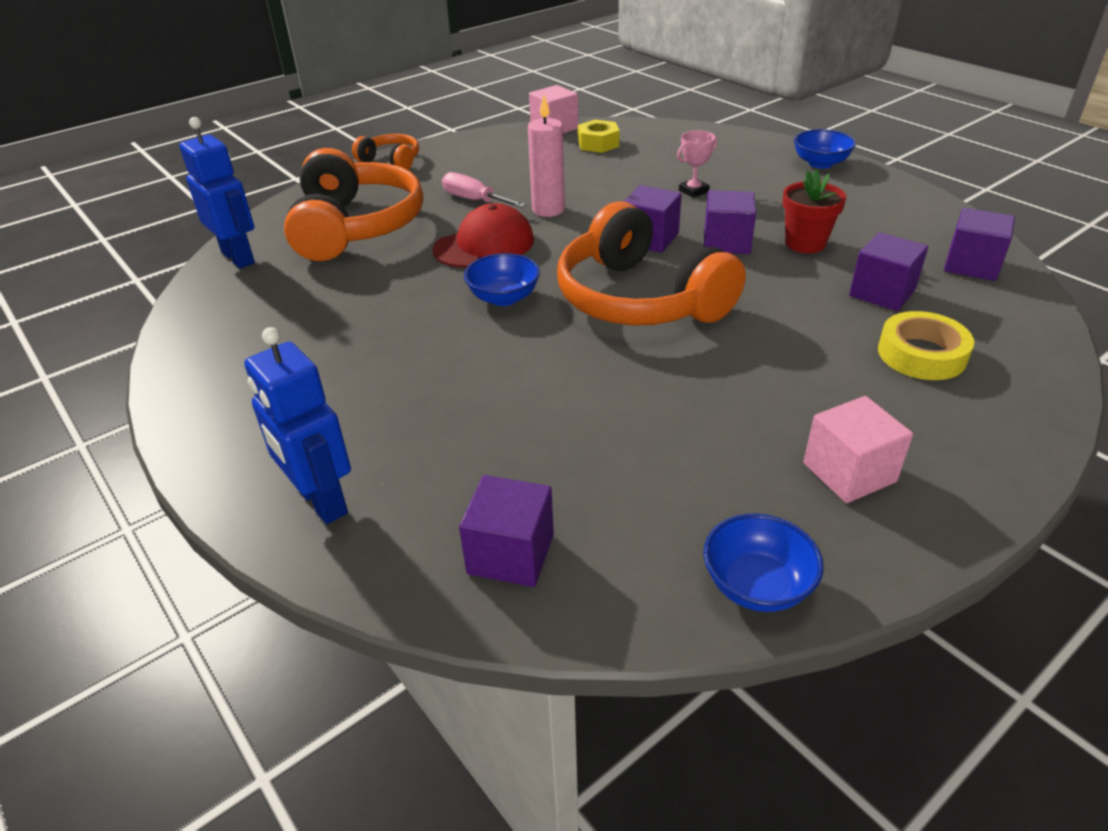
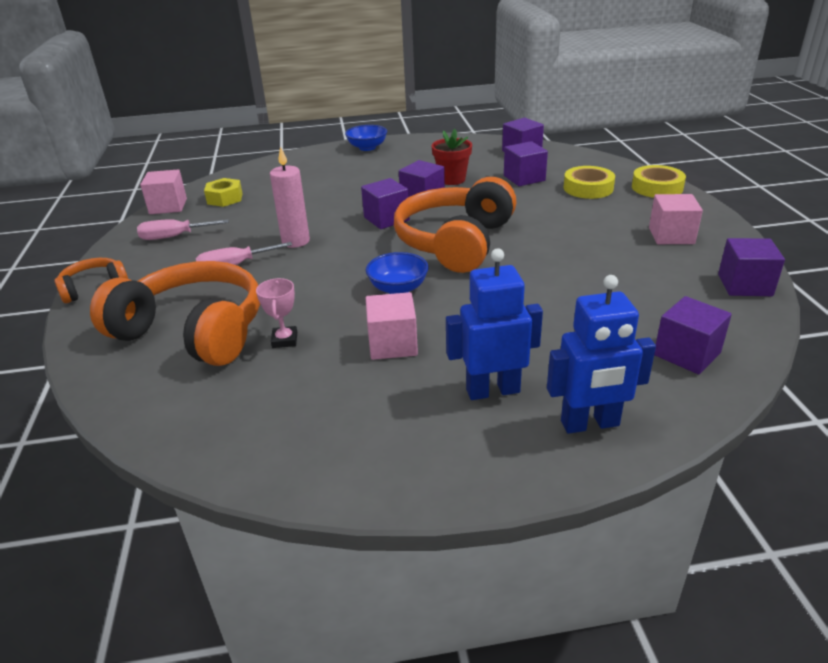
camera: 60 degrees left, 5 degrees down
(238, 257) = (153, 411): blue robot -> blue robot (492, 390)
(396, 330) = (392, 344): none -> pink cube
(484, 245) = (312, 278): red cap -> none
(501, 154) = (174, 237): none -> pink screwdriver
(640, 299) = (456, 242): orange headphones -> orange headphones turned 120 degrees clockwise
(693, 191) = (345, 189): pink trophy -> pink trophy (284, 340)
(757, 585) = (744, 285): blue bowl -> purple cube
(1016, 421) = (657, 187): none -> yellow tape

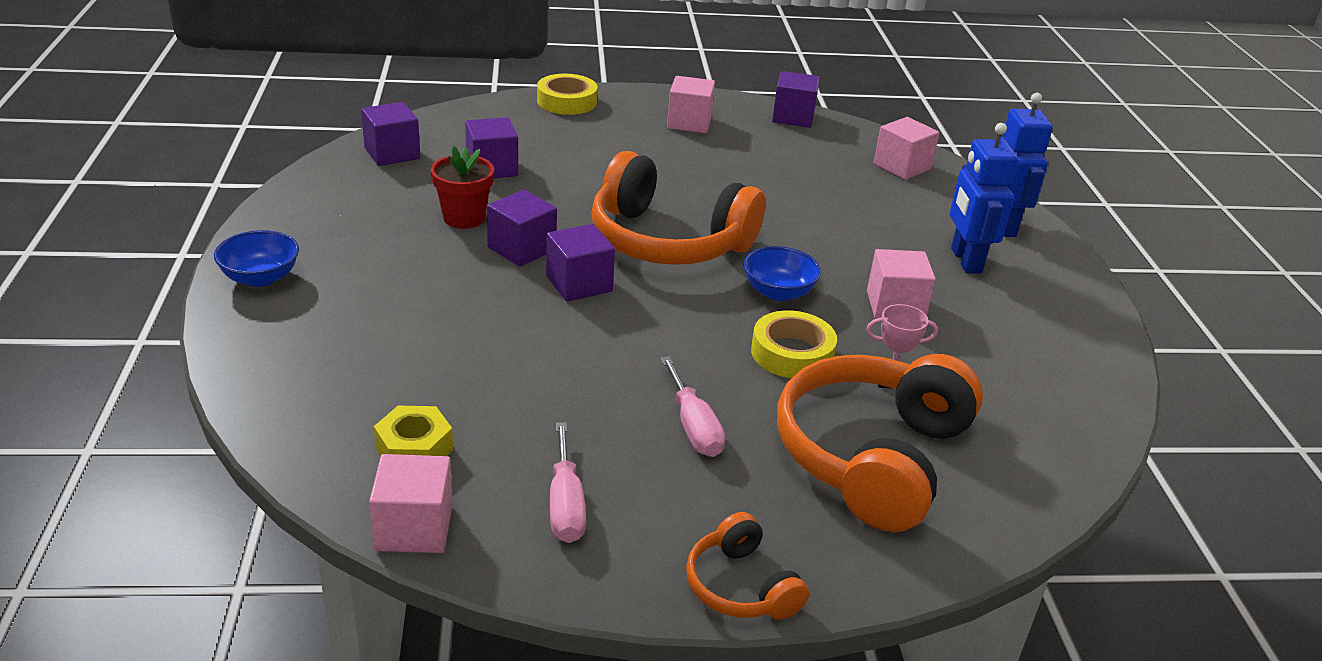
camera: 90 degrees left, 0 degrees up
(295, 241) = (627, 367): pink candle -> none
(588, 188) = (547, 136): yellow tape -> yellow tape (792, 353)
(687, 354) = (902, 166): purple cube -> pink cube

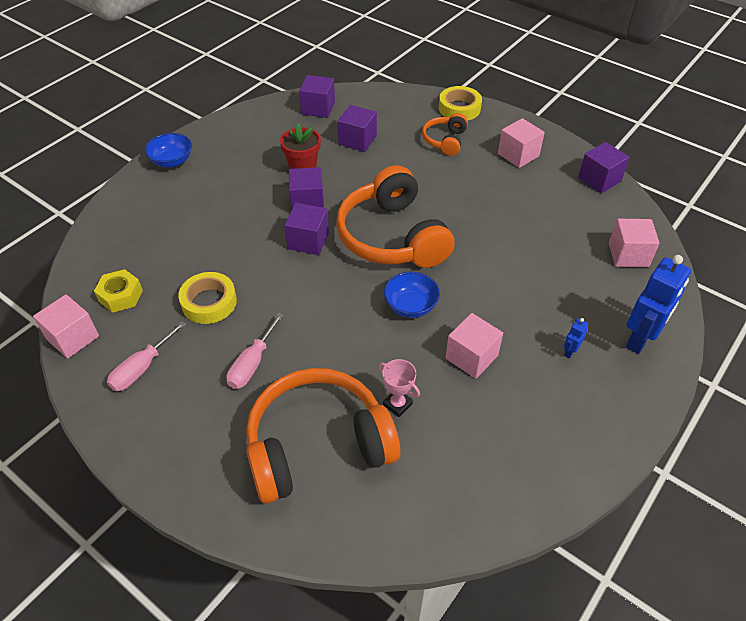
camera: 45 degrees right, 15 degrees up
(741, 586) = (156, 469): orange headphones -> orange headphones (445, 141)
(792, 353) = (363, 351): yellow tape -> yellow tape (209, 302)
(965, 261) = (570, 351): blue robot -> blue robot, size x0.44

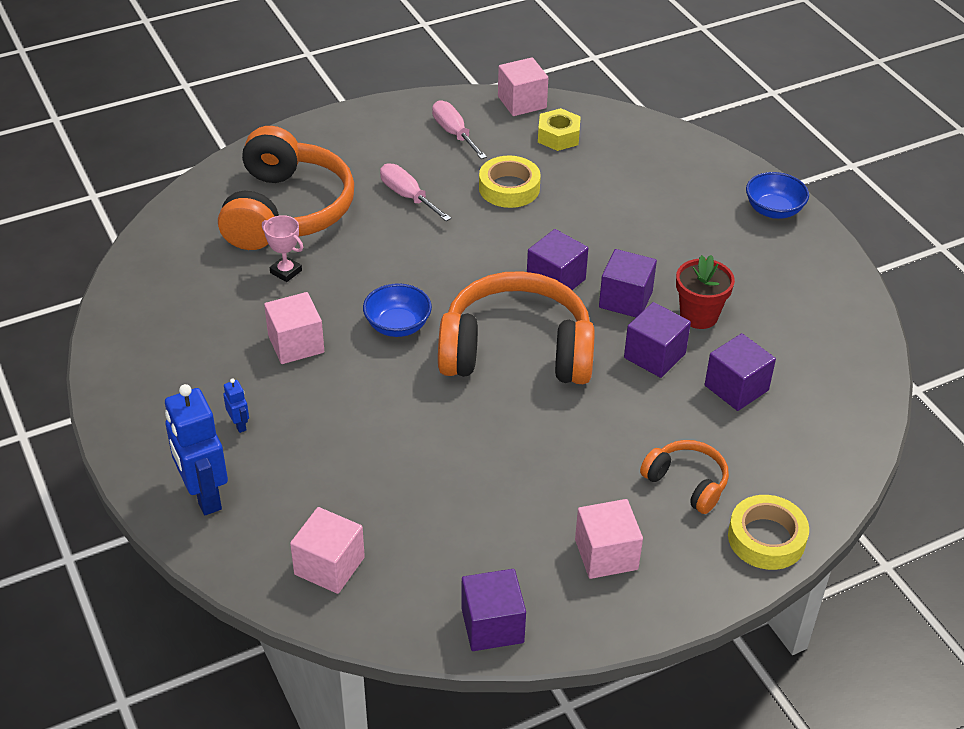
camera: 115 degrees right, 5 degrees down
(318, 108) = (839, 373): purple cube -> purple cube (654, 356)
(397, 404) = (286, 271): pink trophy -> pink trophy turned 60 degrees clockwise

